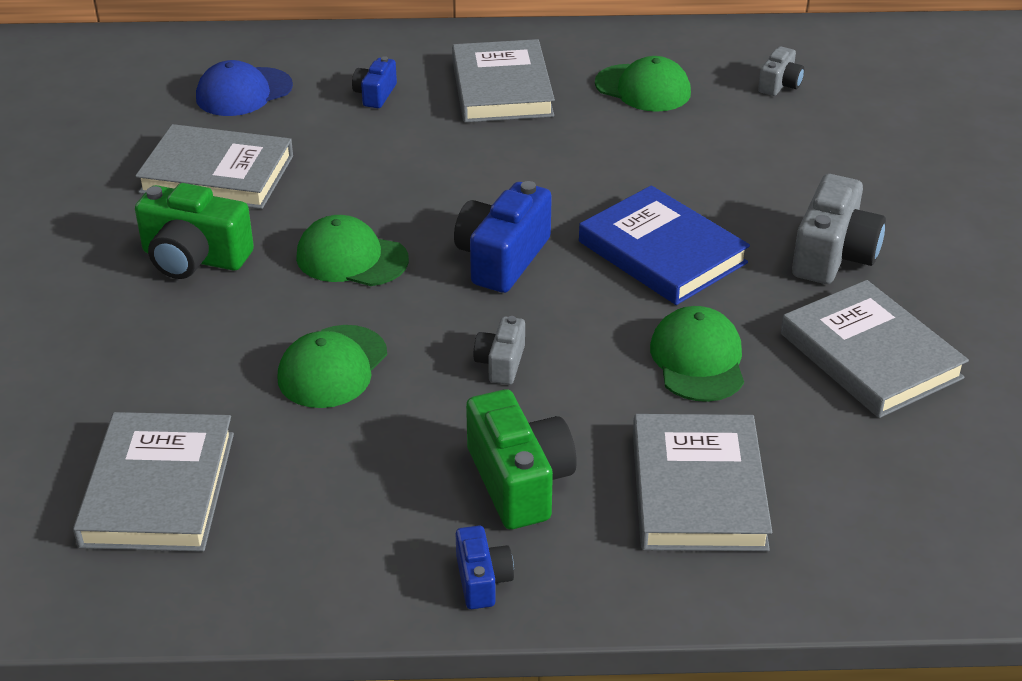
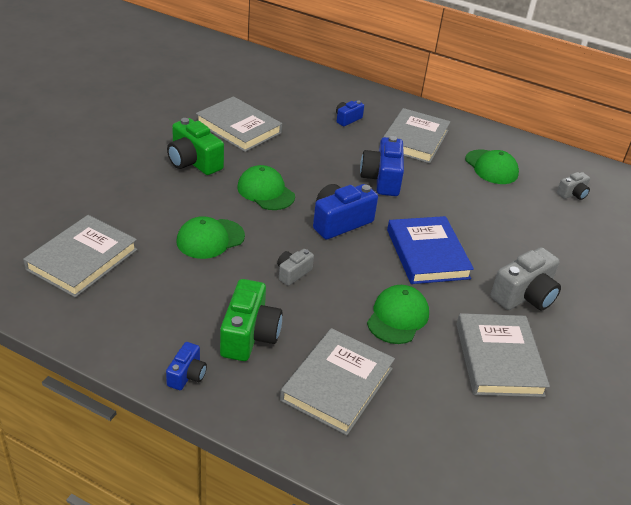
camera: 25 degrees right, 0 degrees up
(244, 92) = (285, 95): blue cap -> none
(507, 168) = (382, 179): none -> blue camera

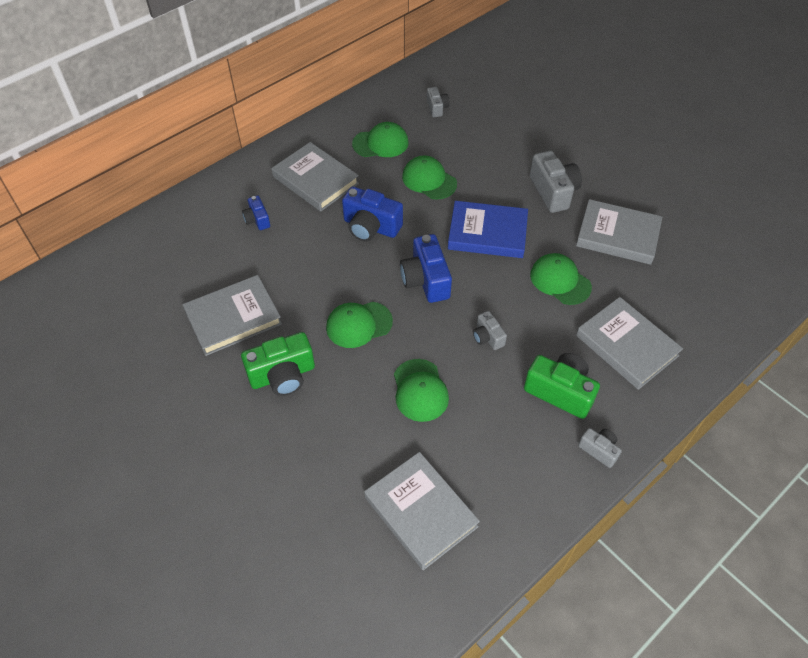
camera: 65 degrees left, 15 degrees up
(187, 375) = (599, 450): blue camera -> grey camera
(468, 204) = (429, 180): none -> green cap

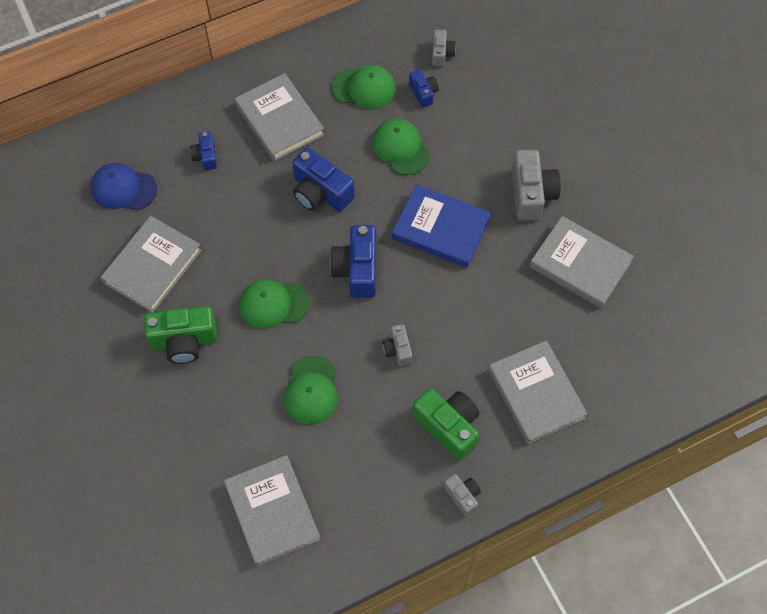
camera: 15 degrees right, 10 degrees up
(187, 260) = (123, 188): none -> blue cap
(233, 318) = (152, 266): grey book -> grey book turned 45 degrees counterclockwise
(432, 137) = (423, 93): none -> blue camera
(560, 281) = (496, 304): green cap -> none

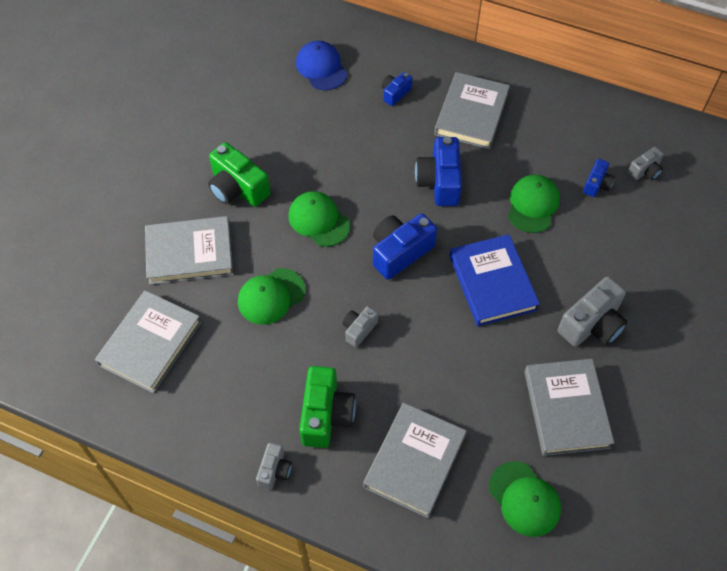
camera: 50 degrees right, 5 degrees down
(152, 266) = (278, 128): grey book -> grey book (190, 253)
(364, 88) = (557, 144): green cap -> green cap (524, 499)

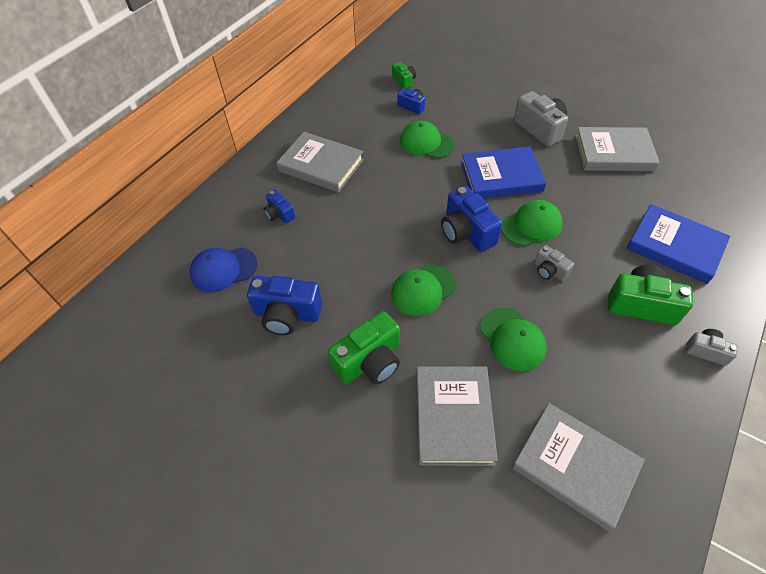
camera: 80 degrees left, 5 degrees down
(415, 461) = (675, 246): grey book -> blue book
(439, 182) = (392, 196): blue camera -> blue camera (287, 314)
(524, 499) = (692, 186): green cap -> green cap (531, 225)
(645, 171) = (404, 81): grey camera -> green camera

